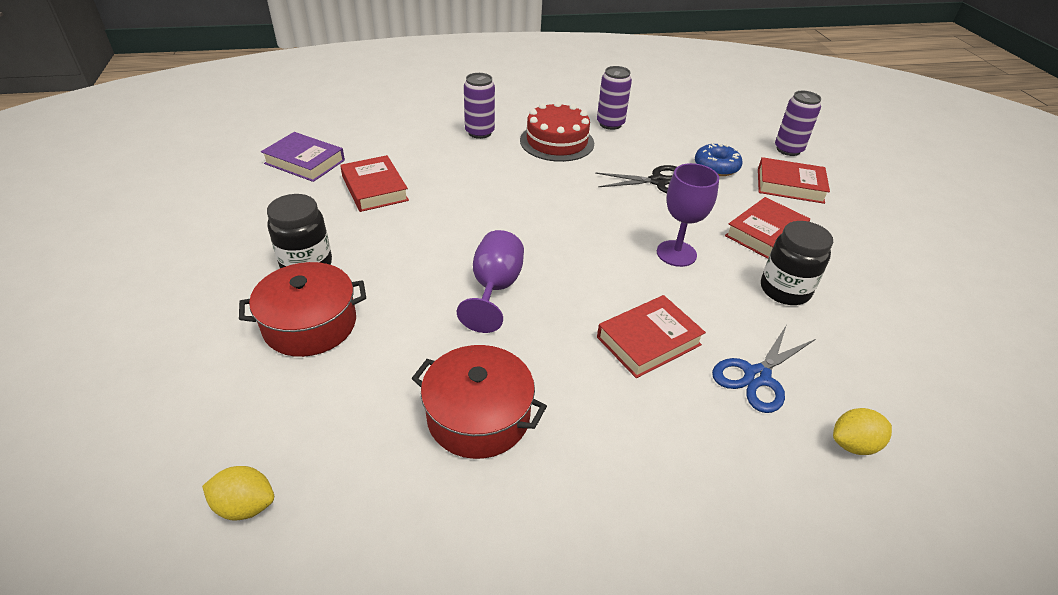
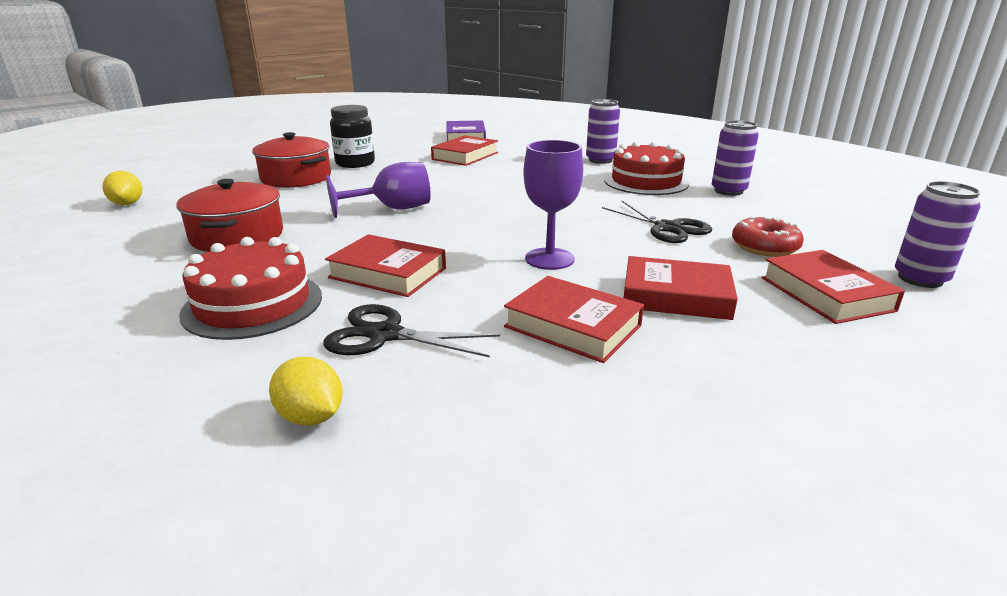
camera: 60 degrees right, 15 degrees down
(663, 438) = (253, 304): none -> red cake
(716, 167) = (764, 247): blue donut -> red donut
(757, 376) = (385, 335): blue scissors -> black scissors
(784, 290) = (572, 326): black jar -> red book

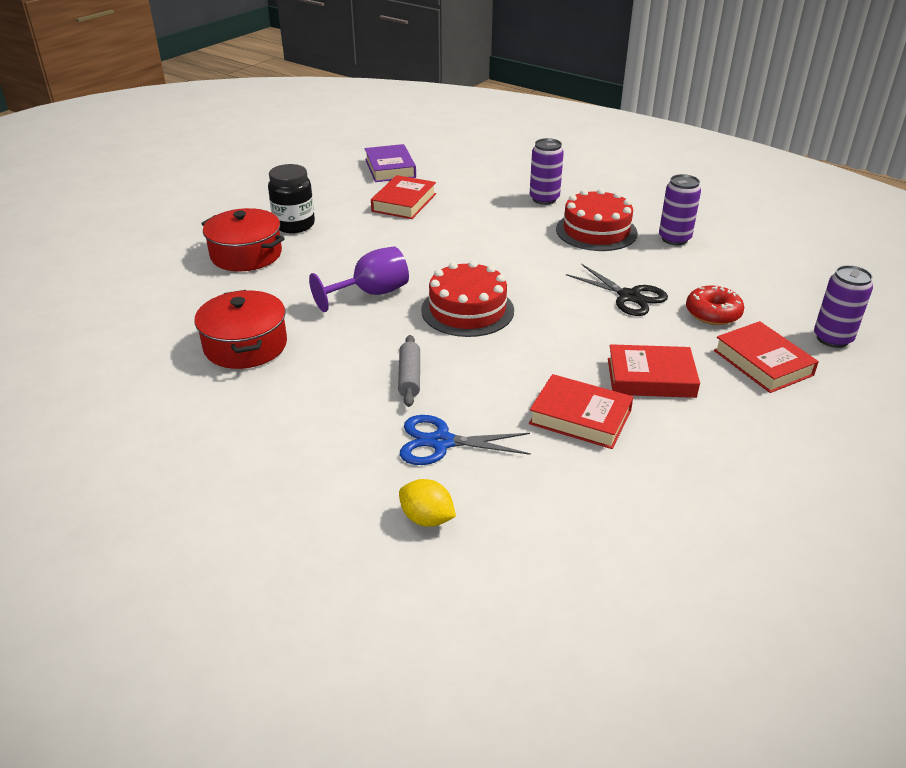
camera: 10 degrees left, 10 degrees up
(127, 204) = (99, 311): yellow lemon -> none
(253, 304) = (316, 424): red cake -> red cake (467, 310)
(385, 335) = (441, 442): black scissors -> blue scissors
(387, 273) = (409, 377): red book -> grey rolling pin
(549, 259) = (539, 346): purple goblet -> none

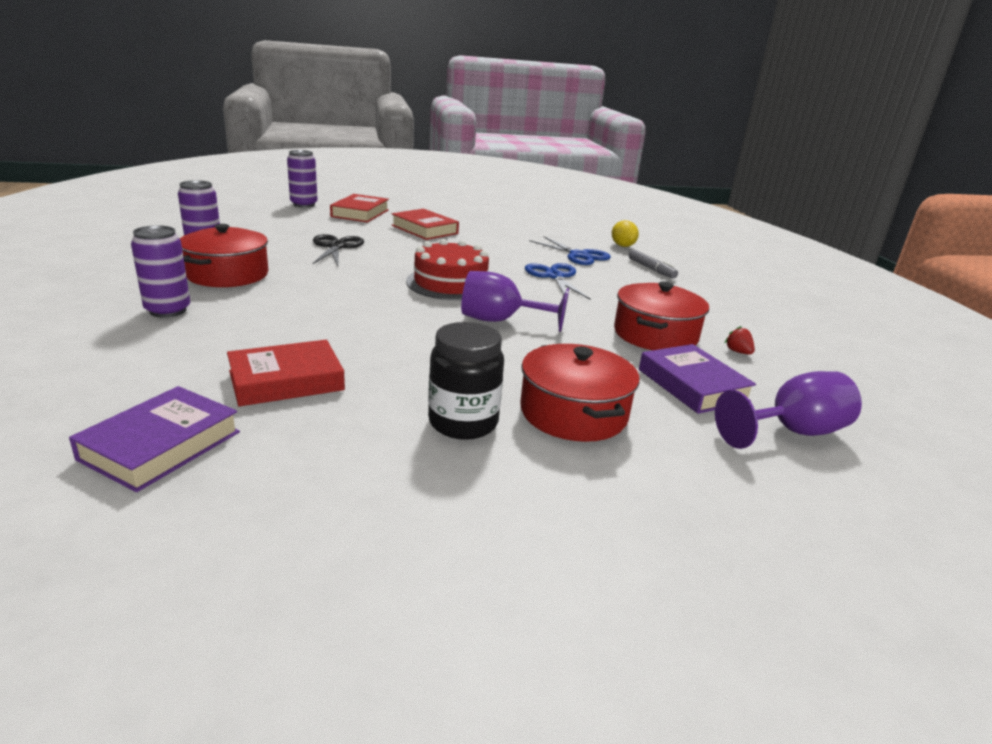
camera: 140 degrees left, 10 degrees down
(107, 304) = (791, 432): none -> purple goblet
(165, 363) = (738, 352): none -> red strawberry
(187, 308) = (692, 385): none -> purple book
(335, 469) = (651, 269): none -> grey marker
(409, 377) = (554, 276): grey rolling pin -> blue scissors
(580, 417) = (492, 236): red book -> none
(596, 231) = (227, 274): red cake -> red pot
(713, 313) = (320, 227): red donut -> none

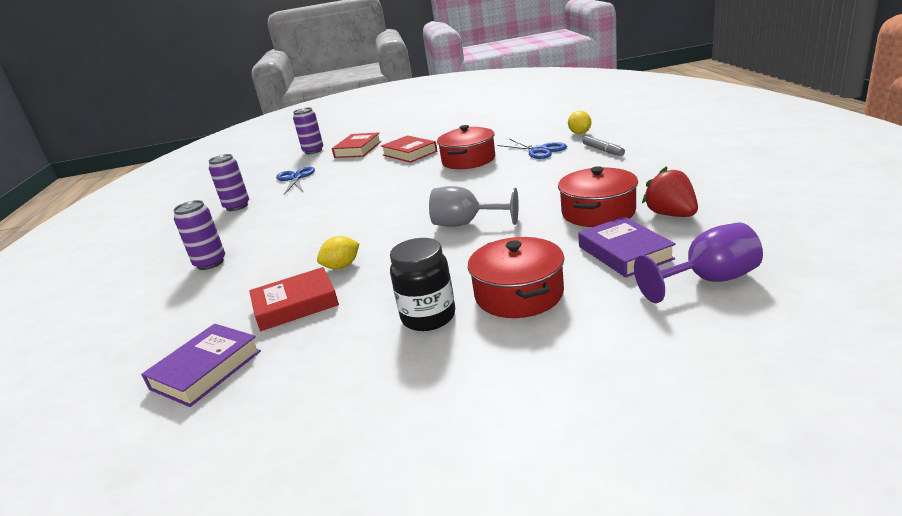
camera: 10 degrees right, 0 degrees up
(227, 274) = (254, 225): red pot -> red pot (468, 160)
(336, 247) = (337, 184): black scissors -> none
(346, 344) = (342, 266): none -> yellow lemon
(450, 283) = (427, 198): red cake -> none
(500, 321) = (466, 224): purple goblet -> grey goblet
(554, 276) = (516, 174): blue scissors -> blue scissors (295, 178)
(738, 352) = (671, 215): red strawberry -> red strawberry, size x2.12

